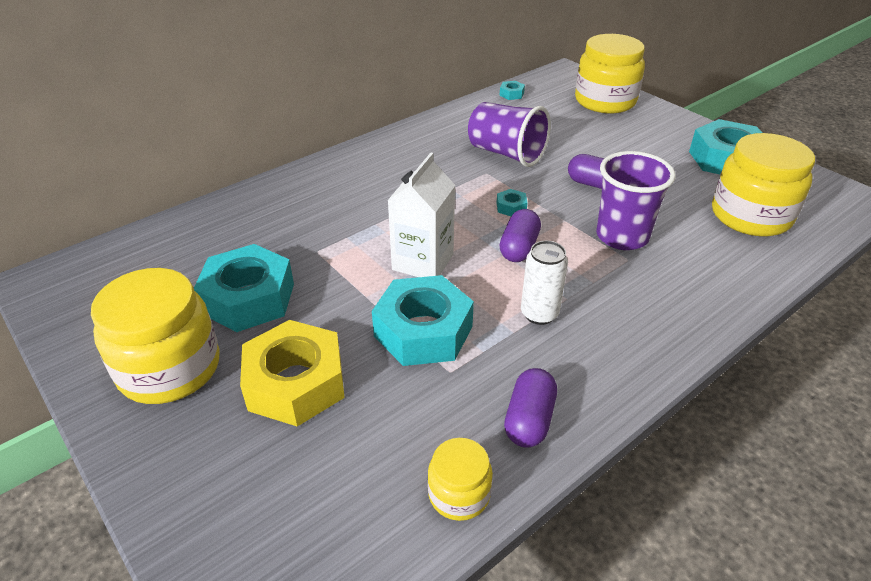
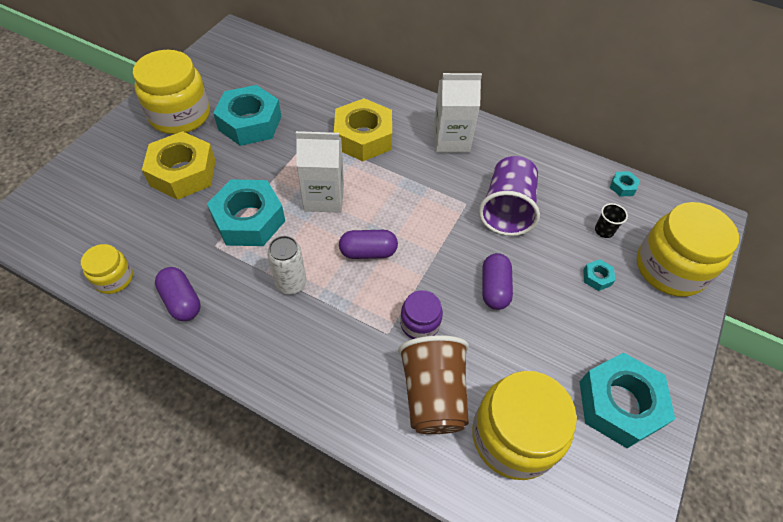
camera: 65 degrees right, 15 degrees up
(348, 213) = (363, 137): none -> yellow nut
(395, 159) = (451, 140): none -> white carton
(511, 207) = (423, 233): turquoise nut -> turquoise nut (597, 277)
(529, 420) = (181, 301): purple capsule -> purple capsule turned 60 degrees clockwise
(554, 116) = (604, 231): none -> black cup
(622, 236) = (420, 324): purple cup -> purple jar
(703, 248) = (433, 395): none -> brown cup

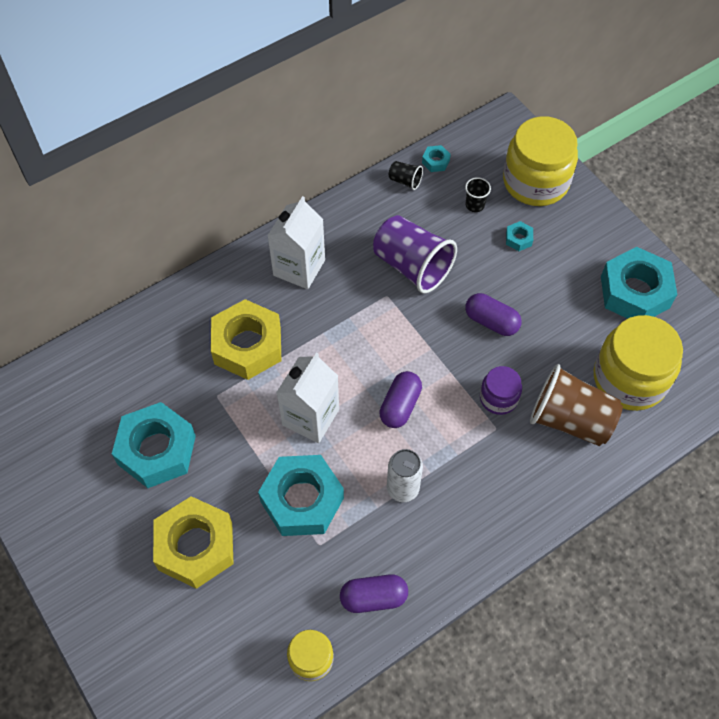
camera: 60 degrees left, 5 degrees up
(180, 115) = (96, 523): yellow jar -> none
(585, 174) = (405, 181): none -> black cup

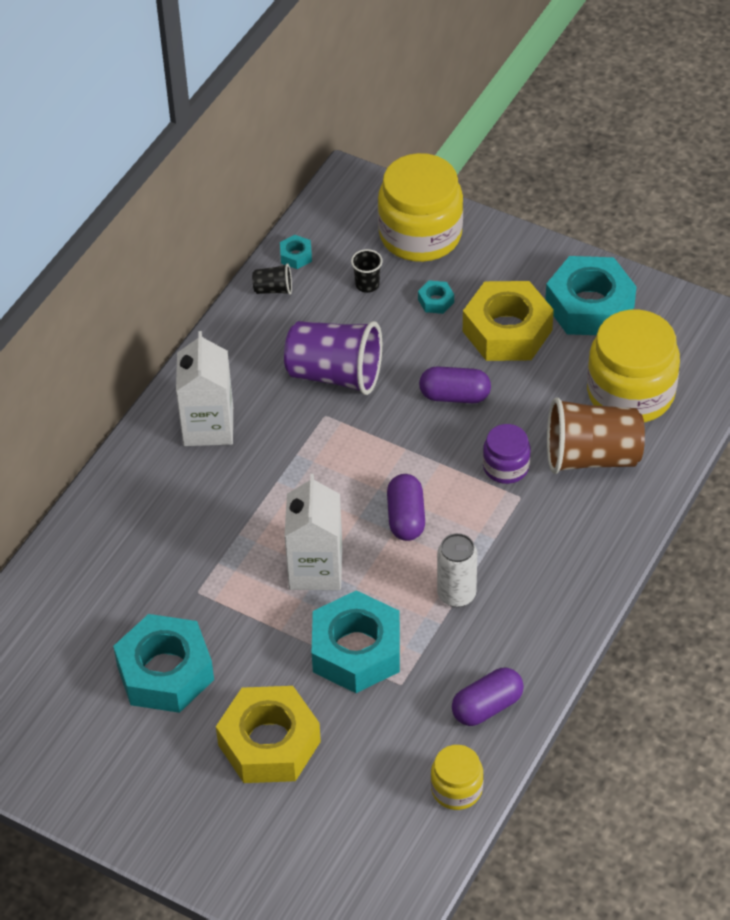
camera: 25 degrees left, 10 degrees down
(247, 345) = (200, 528): yellow nut -> yellow nut (507, 330)

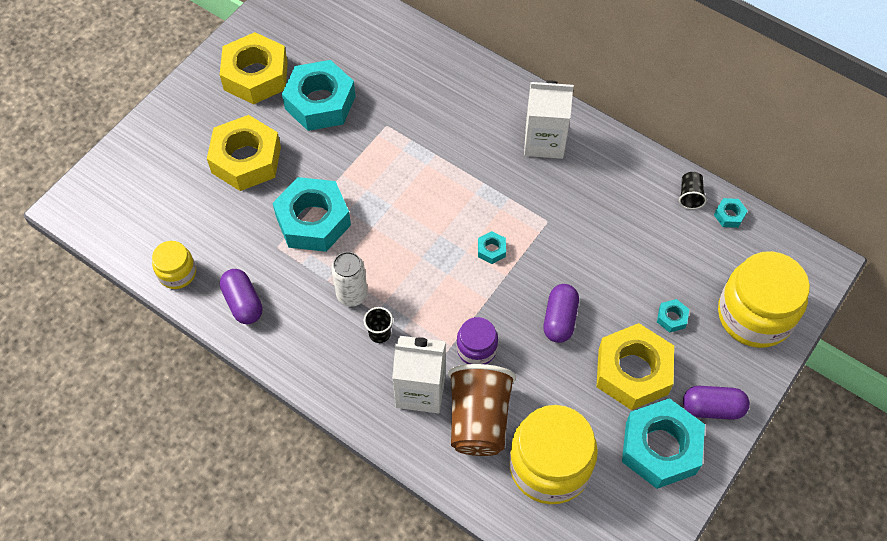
camera: 95 degrees right, 10 degrees up
(122, 758) = (256, 75): none -> yellow nut
(315, 569) = (394, 201): white carton -> white carton (420, 390)
(335, 375) = (591, 232): purple cup -> none
(367, 285) = (693, 266): black cup -> black cup (379, 333)
(373, 465) = (491, 250): none -> turquoise nut
(406, 517) = (434, 268): purple capsule -> purple capsule (712, 408)

